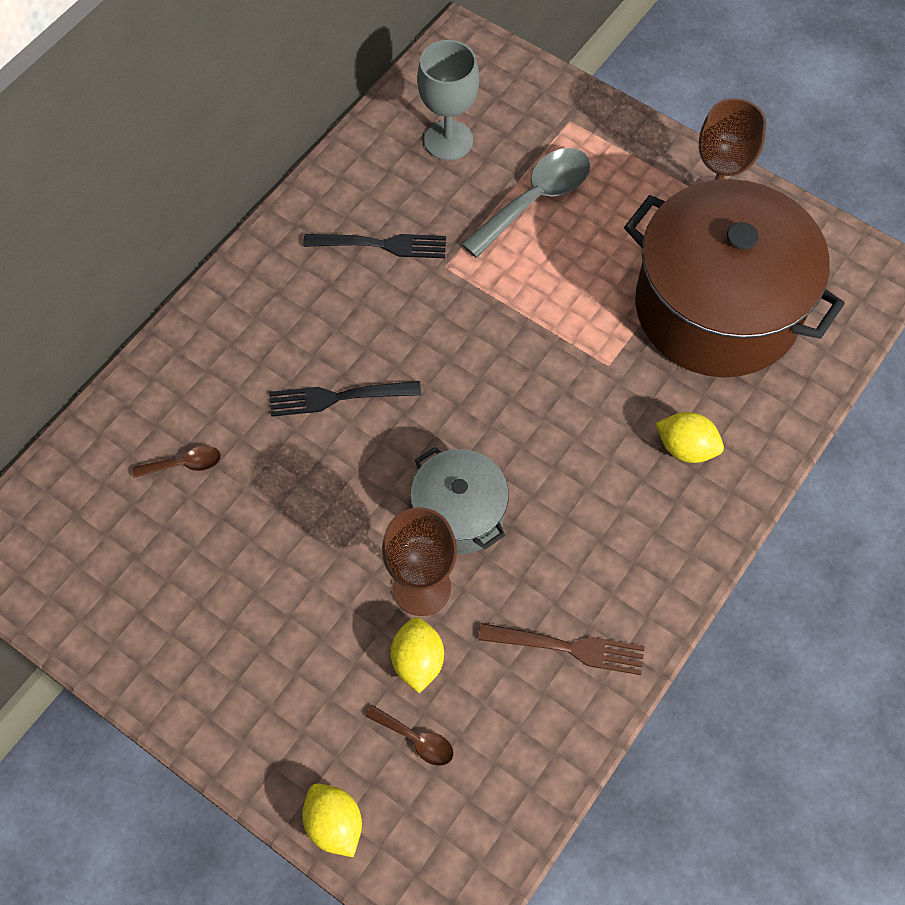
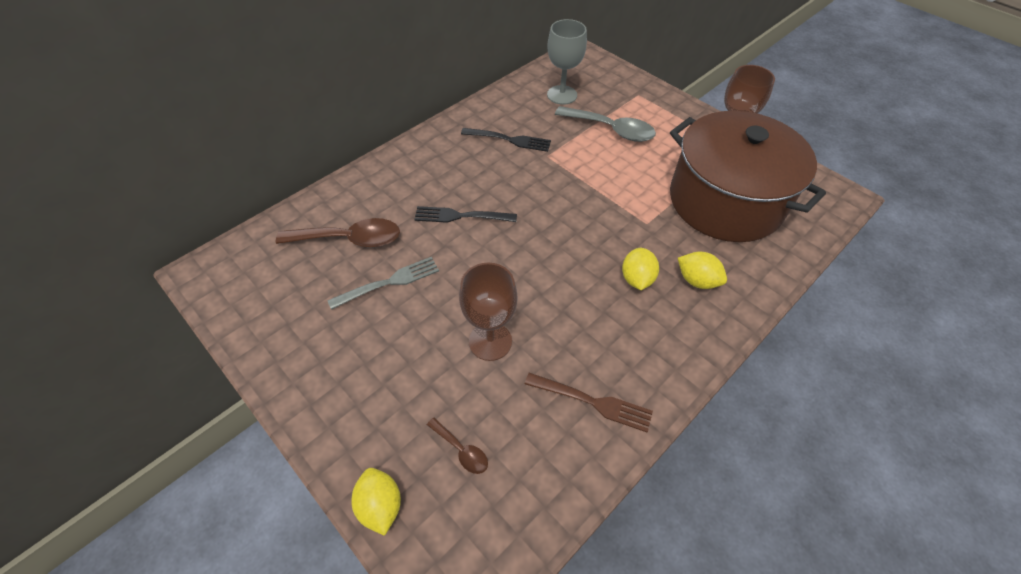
camera: 10 degrees right, 10 degrees down
(184, 464) = (349, 239): brown spoon -> brown spoon, size x2.03
(262, 524) = (389, 282): none -> grey fork
(417, 661) = (476, 392): yellow lemon -> yellow lemon (636, 279)
(459, 513) = (527, 297): grey pot -> none
(535, 200) = (611, 130): grey spoon -> grey spoon turned 60 degrees clockwise

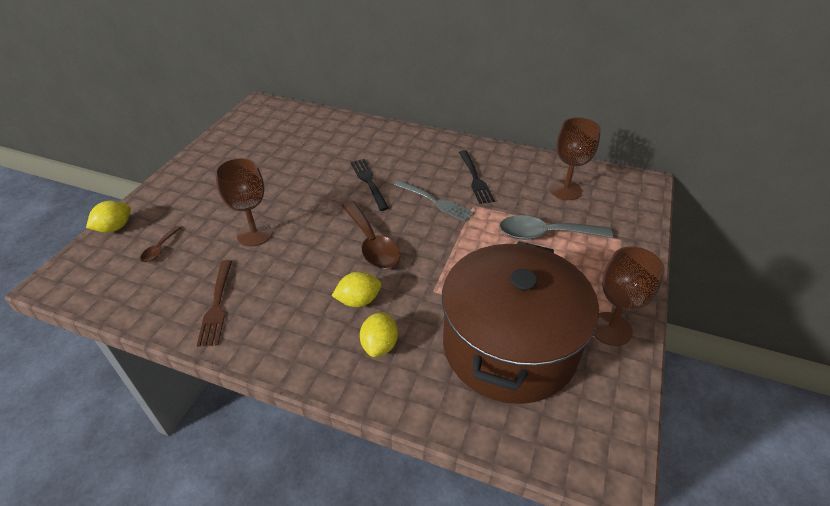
camera: 65 degrees right, 10 degrees down
(349, 239) = (315, 143): brown spoon -> brown spoon (371, 243)
(389, 282) = (286, 172): grey fork -> grey fork (435, 202)
(562, 95) = (565, 190): grey goblet -> brown goblet
(611, 130) = (545, 234): grey spoon -> grey spoon turned 90 degrees clockwise

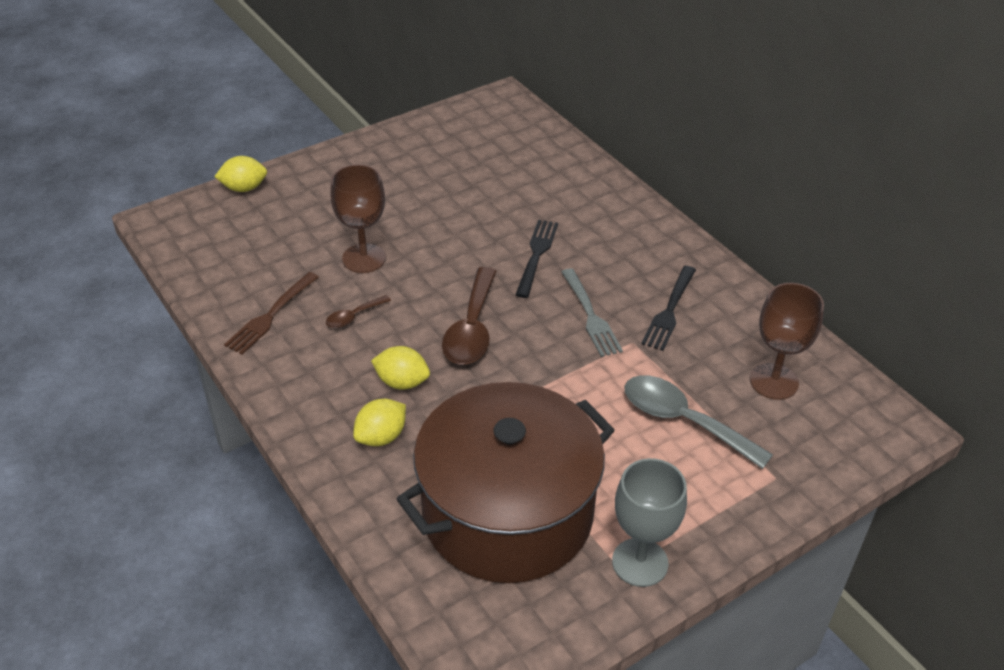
camera: 35 degrees right, 0 degrees up
(160, 249) = (266, 231): brown spoon -> brown spoon (354, 316)
(610, 329) = (640, 562): brown goblet -> grey goblet

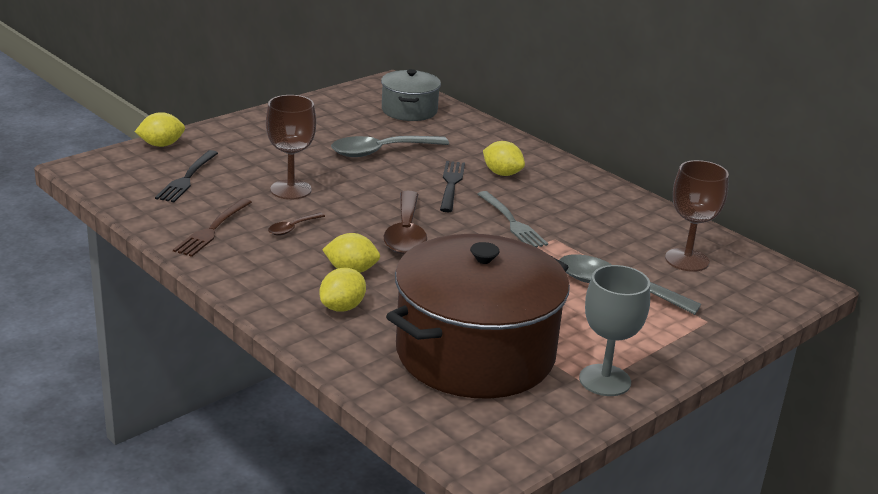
camera: 10 degrees left, 15 degrees down
(471, 203) = (381, 151): none -> grey spoon
(515, 140) = (409, 110): none -> grey pot
(596, 240) = (502, 173): none -> yellow lemon
(669, 311) = (581, 218): black fork -> black fork (187, 178)

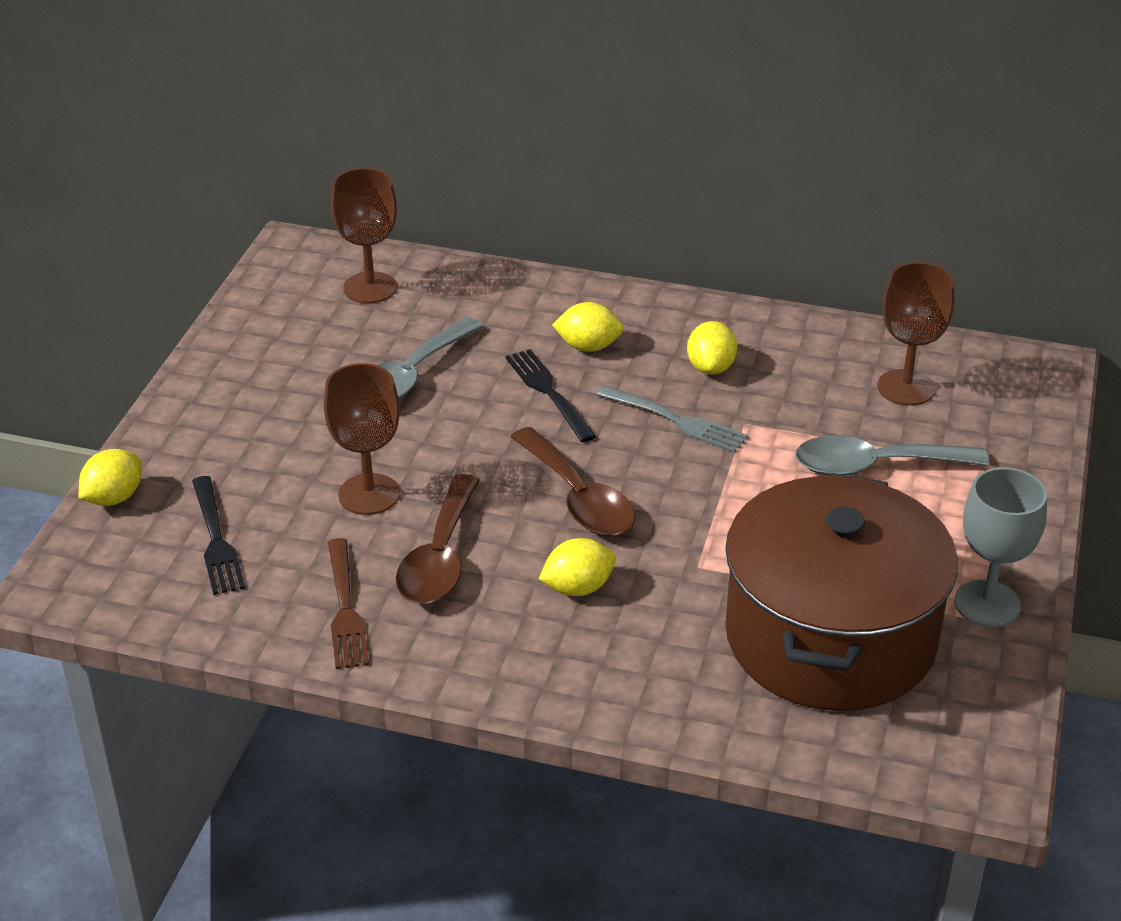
camera: 30 degrees left, 10 degrees up
(292, 228) = (439, 557): brown spoon -> brown spoon, size x2.03
(342, 307) = (627, 649): yellow lemon -> yellow lemon (710, 367)
(409, 110) = (370, 288): grey pot -> brown goblet

